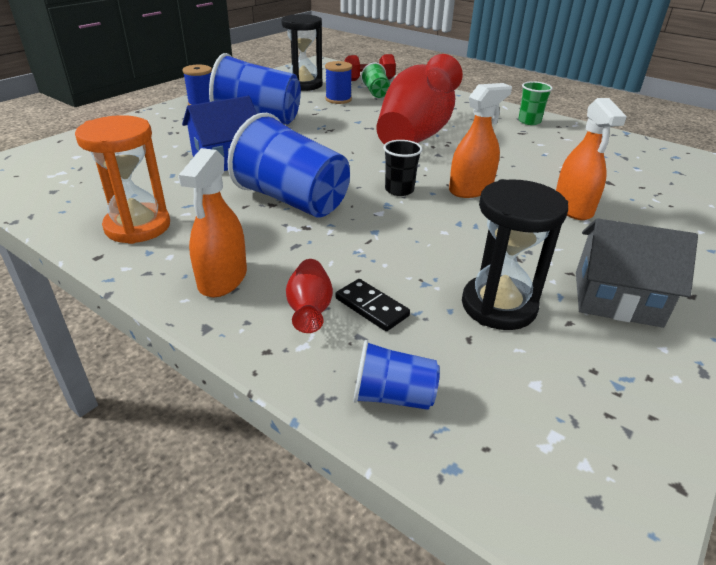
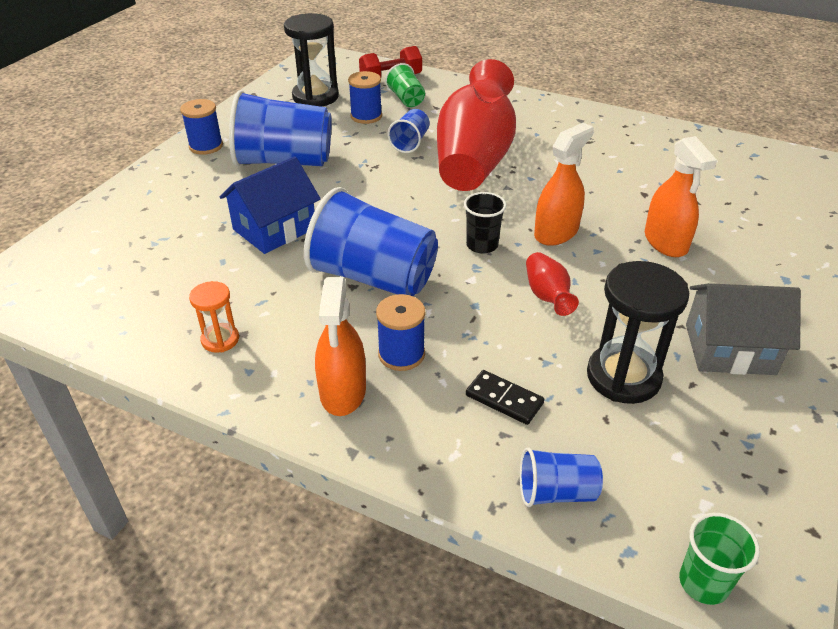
camera: 10 degrees left, 5 degrees up
(138, 226) = (220, 339): orange hourglass -> orange hourglass, size x0.54
(290, 258) = (401, 354): none -> blue spool
(310, 309) = (445, 412): red vase -> red vase (547, 296)
(367, 118) = (410, 142): none -> blue cup
(529, 121) = (592, 123): green cup -> green cup (703, 583)

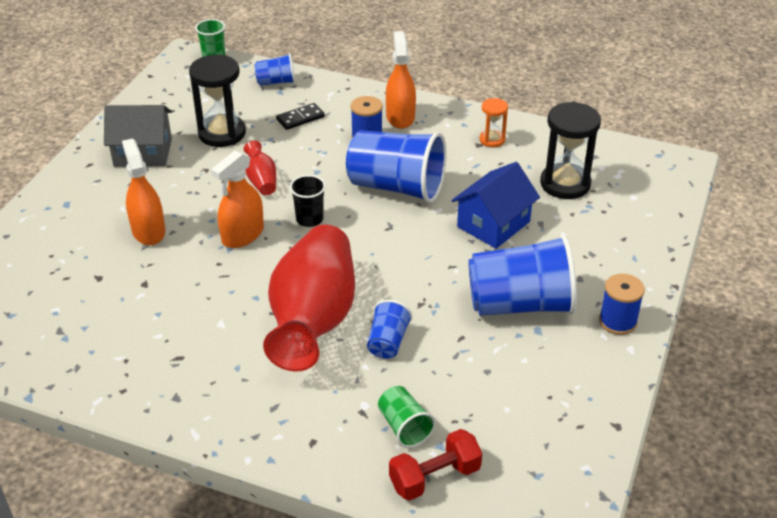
camera: 175 degrees right, 0 degrees up
(315, 97) = (529, 424): black hourglass -> black hourglass (565, 184)
(366, 116) = (450, 387): blue spool -> none
(504, 399) = (300, 118): black domino -> black domino turned 60 degrees counterclockwise

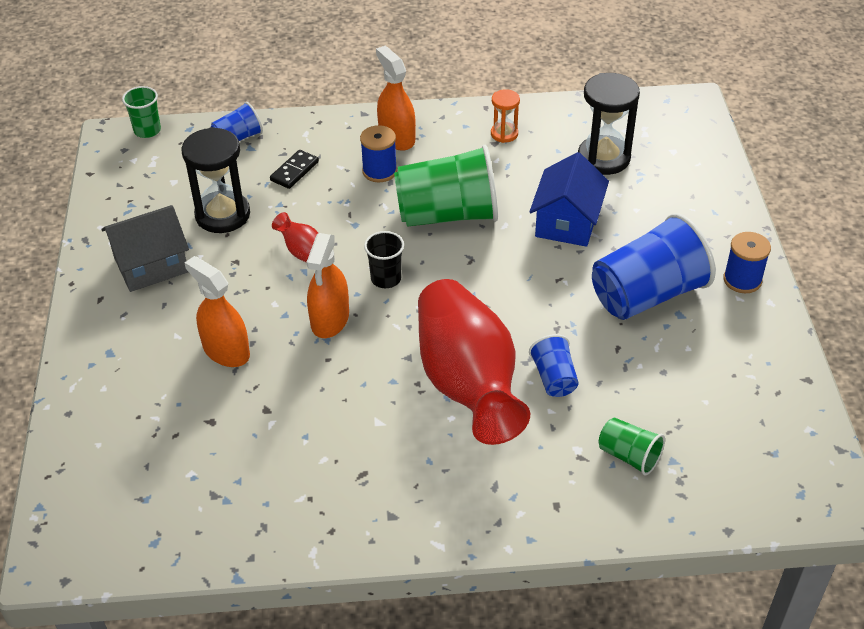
camera: 25 degrees left, 5 degrees up
(396, 187) = (447, 215): blue cup -> green cup
(434, 477) = (690, 493): red dumbbell -> none

